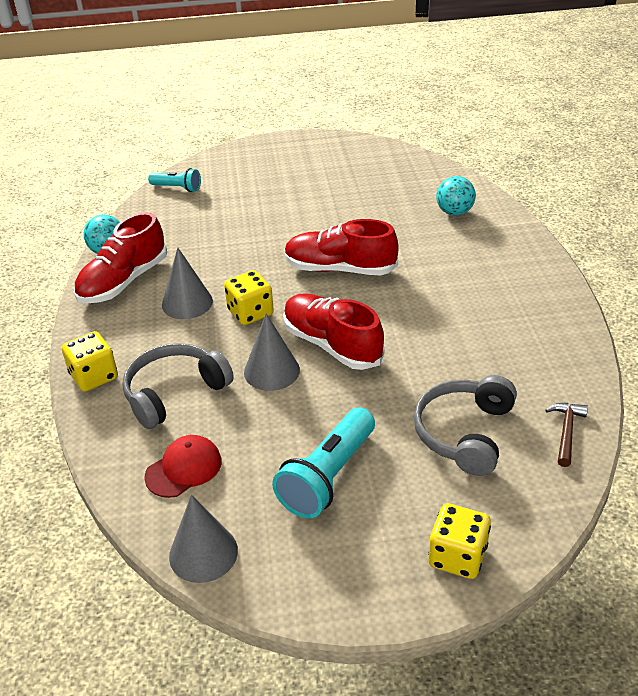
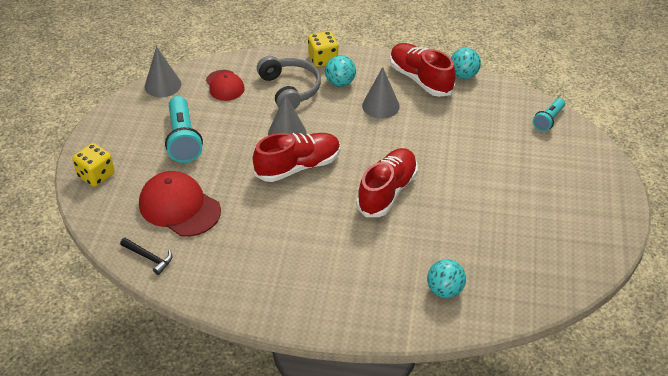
camera: 105 degrees right, 5 degrees up
(147, 347) = (340, 83): none -> turquoise ball
(250, 313) = (354, 134): yellow dice -> none
(328, 476) = (183, 139): turquoise flashlight -> turquoise flashlight turned 150 degrees counterclockwise
(464, 433) = (179, 207): grey headphones -> red cap
(566, 432) = (149, 258): brown hammer -> black hammer

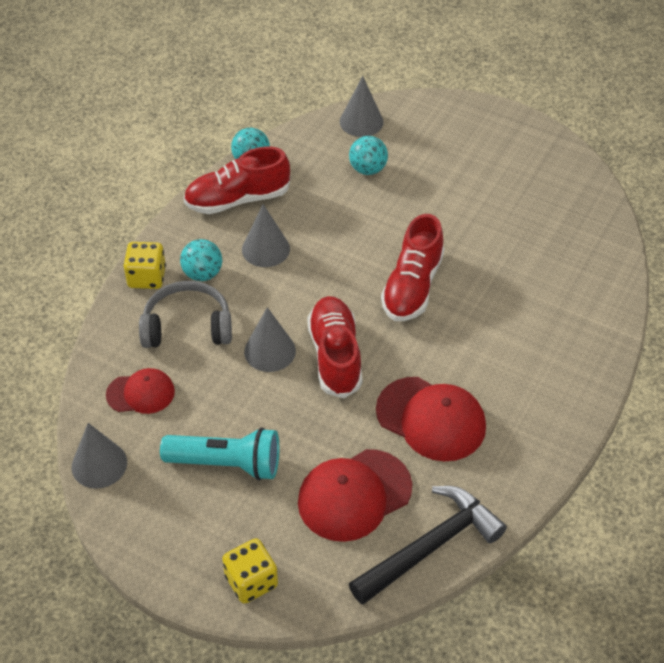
camera: 70 degrees left, 5 degrees up
(149, 258) = (431, 546): black hammer -> black hammer, size x2.14
(262, 232) = (431, 419): none -> red cap
(387, 191) = (412, 287): red shoe -> red shoe turned 120 degrees counterclockwise
(444, 290) = (572, 285): turquoise ball -> turquoise ball (368, 169)
(548, 120) = (361, 121): turquoise flashlight -> grey cone

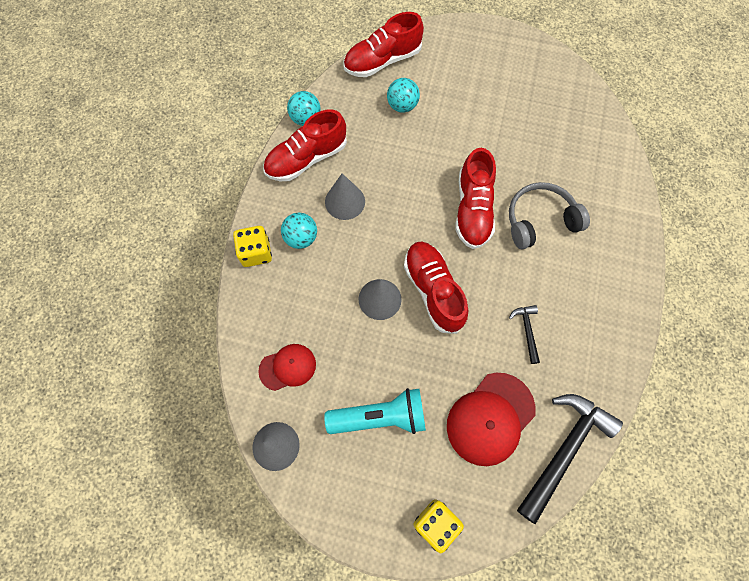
camera: 15 degrees left, 20 degrees up
(187, 326) = (305, 292): grey headphones -> grey headphones (540, 220)
(361, 121) = (382, 61): grey cone -> red shoe
(431, 419) = (527, 330): red cap -> black hammer

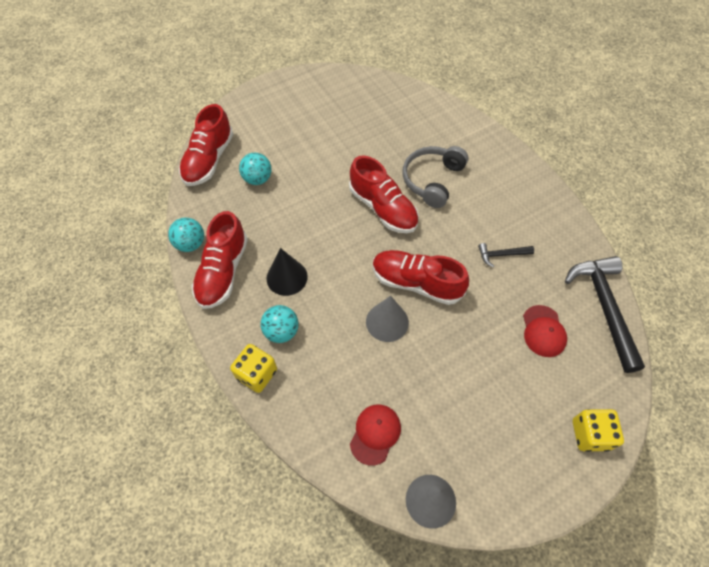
camera: 45 degrees left, 10 degrees down
(345, 201) = (287, 277): grey cone -> black cone
(380, 416) = (477, 401): turquoise flashlight -> none
(490, 418) = (543, 331): red cap -> red cap, size x0.61
(527, 330) = (501, 255): black hammer -> black hammer turned 45 degrees counterclockwise

